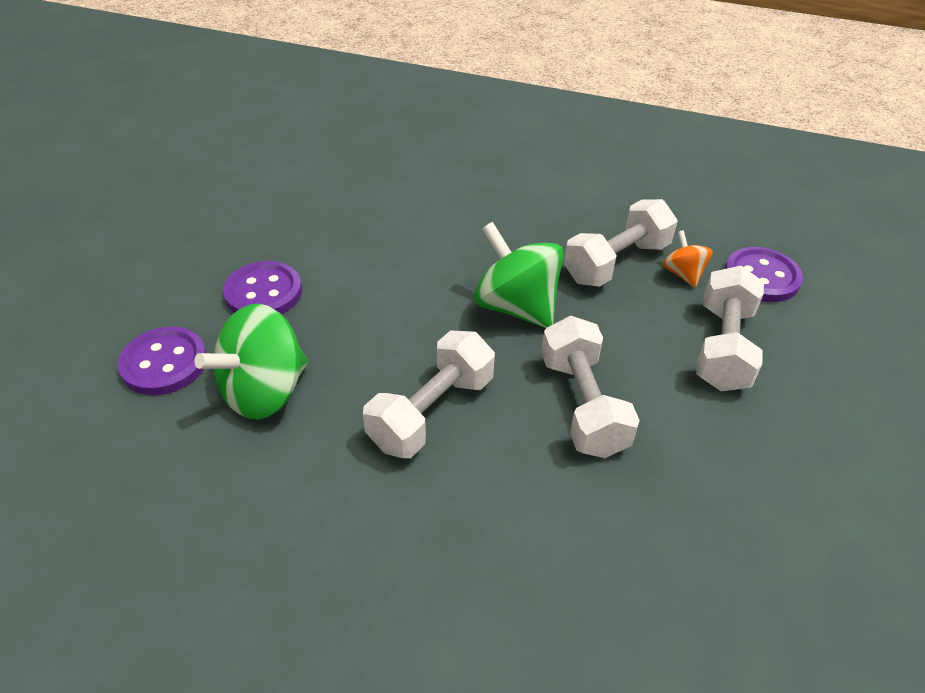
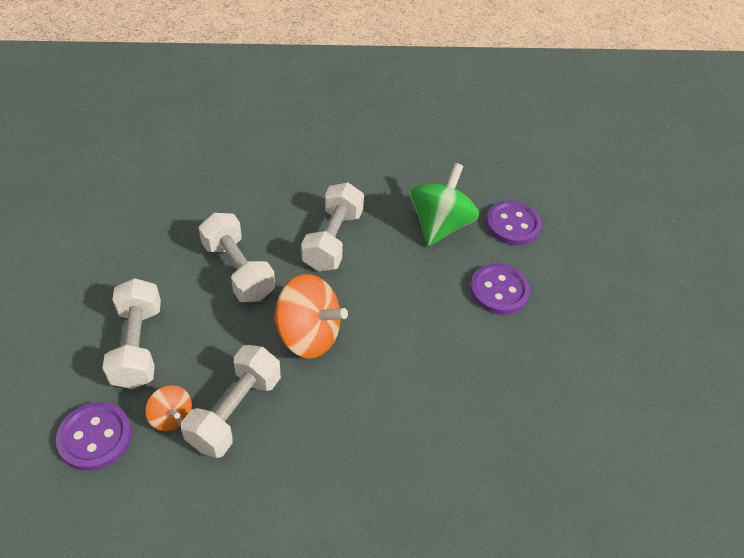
camera: 155 degrees right, 5 degrees up
(516, 307) = (308, 335): green spinning top -> orange spinning top

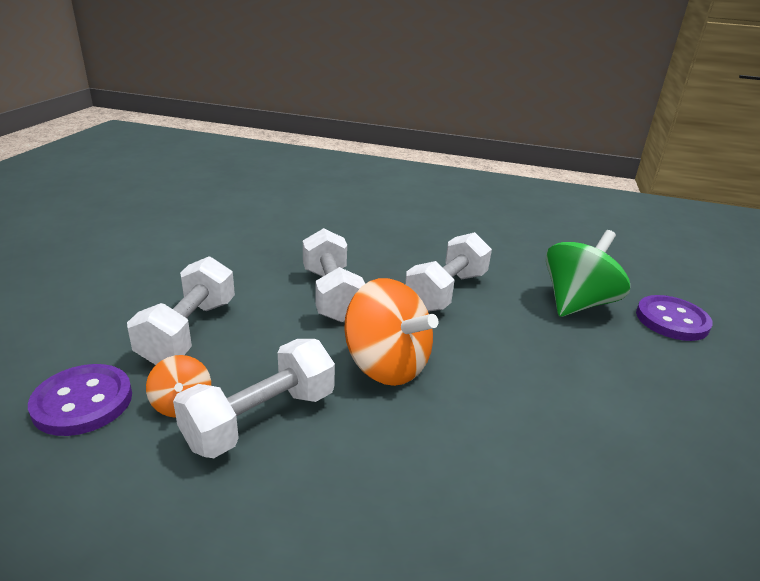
camera: 20 degrees right, 20 degrees down
(499, 291) = (650, 377): purple button -> none

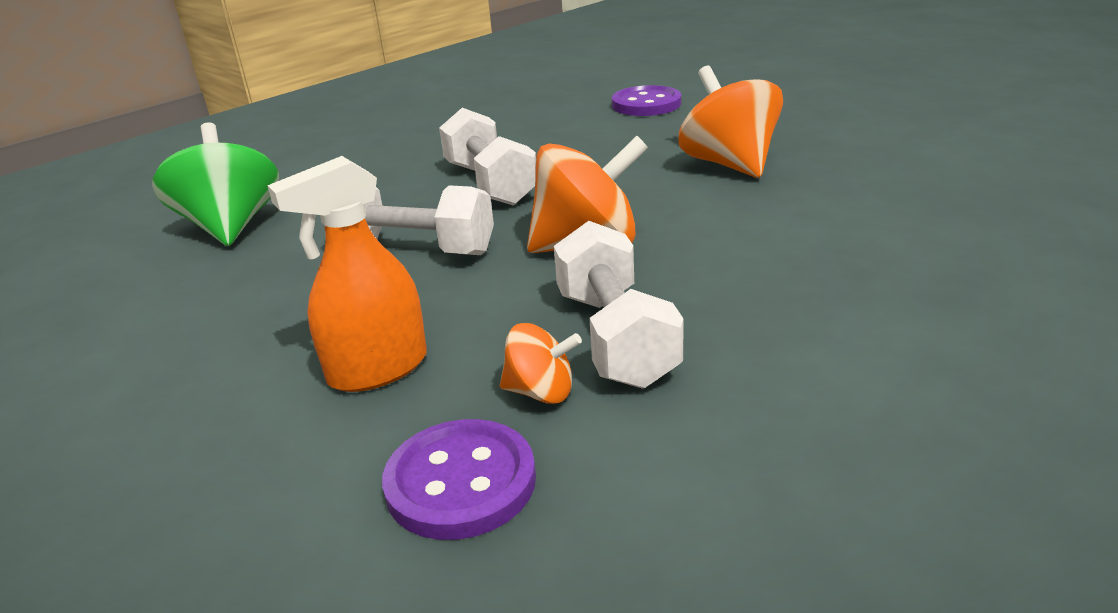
camera: 55 degrees left, 0 degrees up
(189, 331) = (378, 369): white dumbbell -> orange spray bottle
(577, 303) = (582, 131): green spinning top -> green spinning top (231, 227)
(598, 405) = (729, 164): none -> orange spinning top

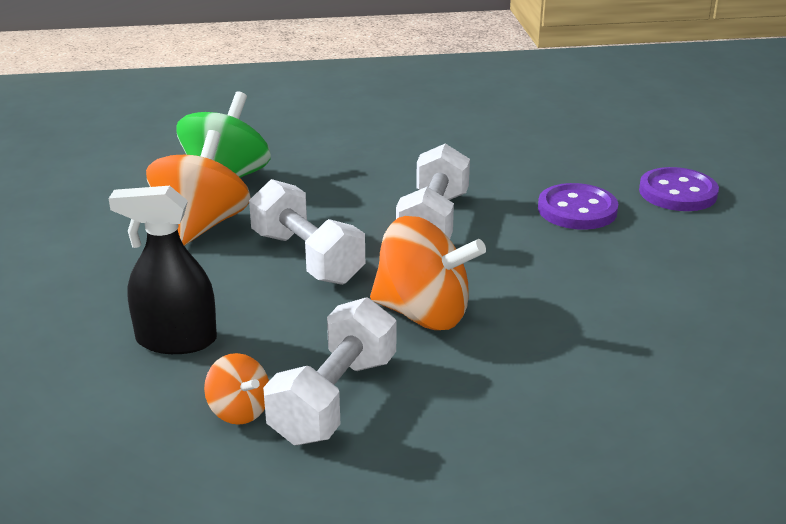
camera: 35 degrees right, 0 degrees up
(378, 369) = (176, 340): orange spray bottle -> black spray bottle
(461, 482) = (126, 441): purple button -> purple button (577, 210)
(729, 164) = (648, 293): orange spinning top -> orange spinning top (201, 225)

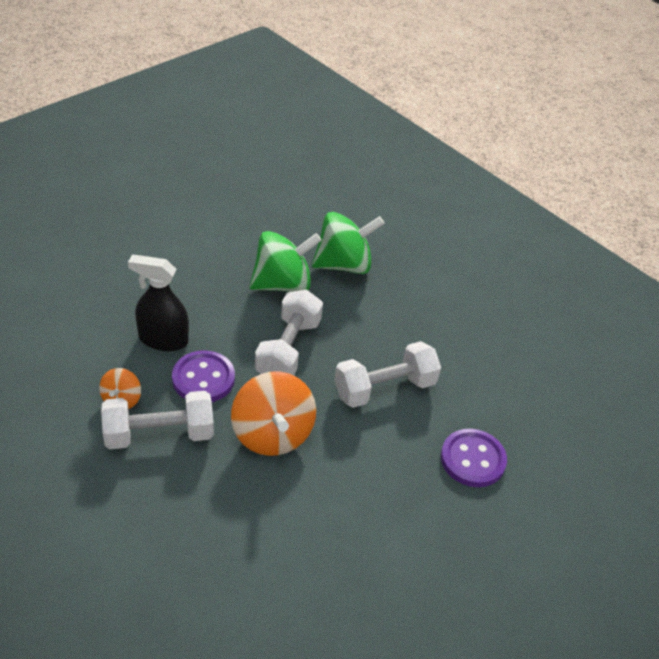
camera: 50 degrees right, 15 degrees up
(176, 340) = (163, 339): black spray bottle -> black spray bottle turned 45 degrees counterclockwise
(201, 225) = (282, 284): orange spinning top -> green spinning top
(677, 193) = (558, 511): purple button -> purple button (203, 379)

